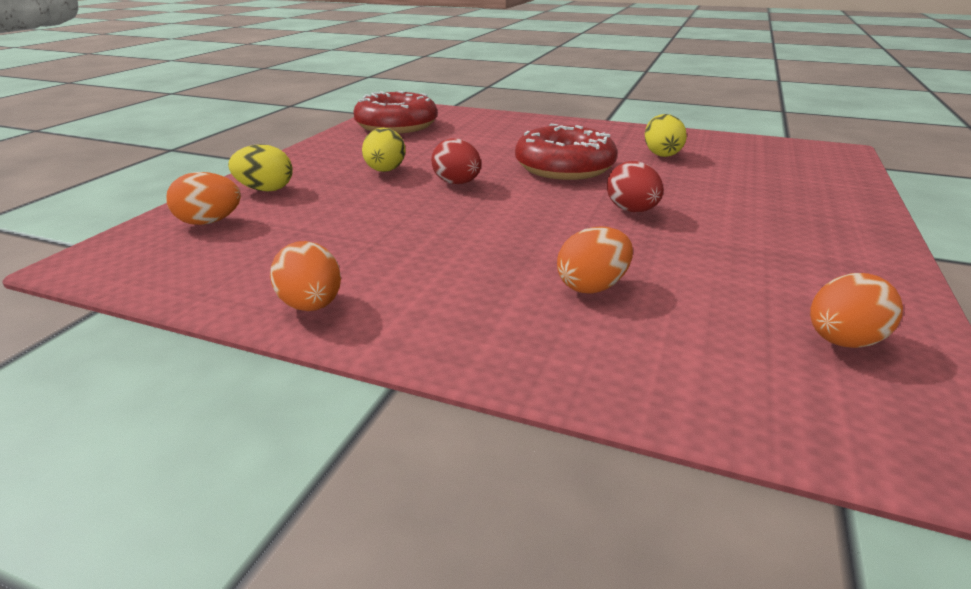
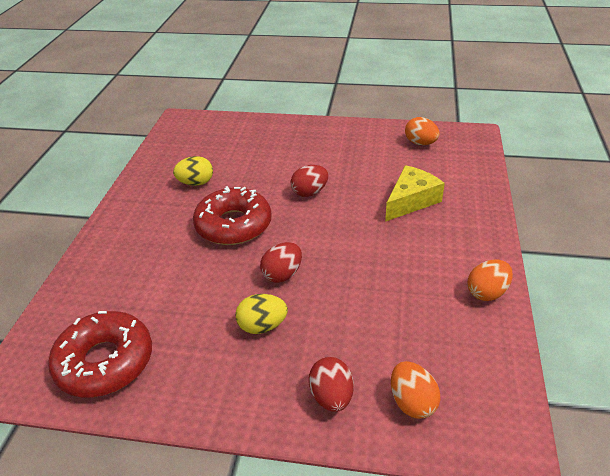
camera: 100 degrees left, 10 degrees up
(265, 190) = (331, 397): yellow egg -> red egg
(592, 287) = (411, 201): orange egg -> yellow cheese

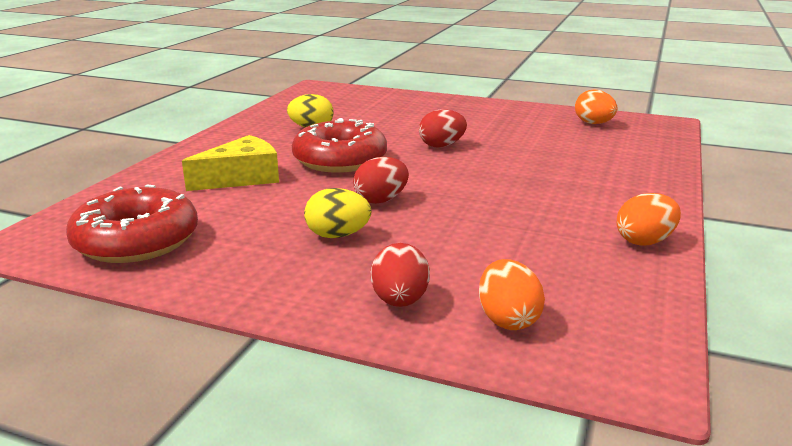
camera: 10 degrees right, 15 degrees down
(411, 201) = (566, 162): yellow cheese -> yellow cheese (242, 178)

